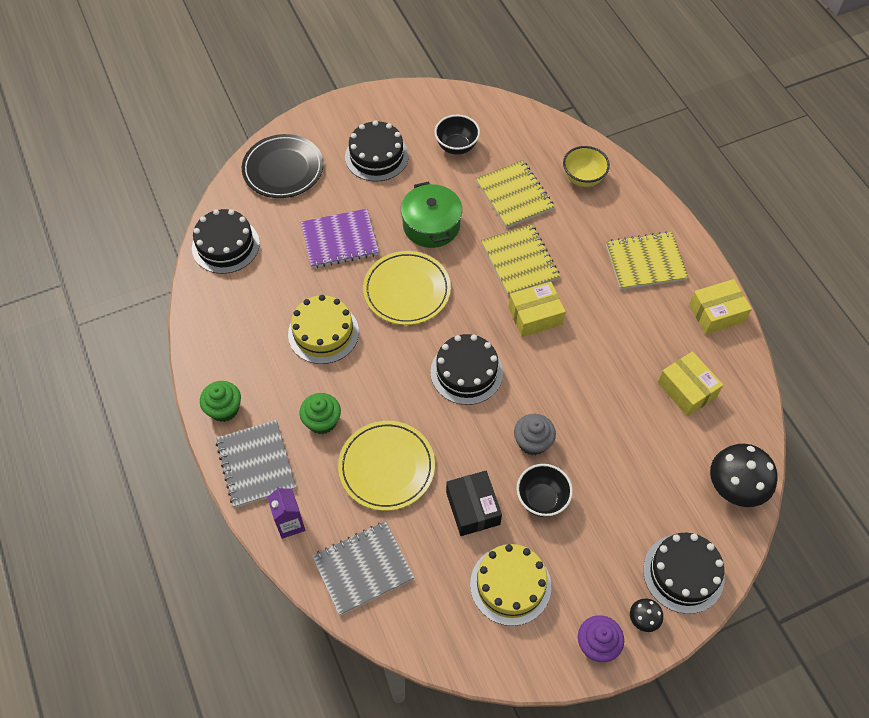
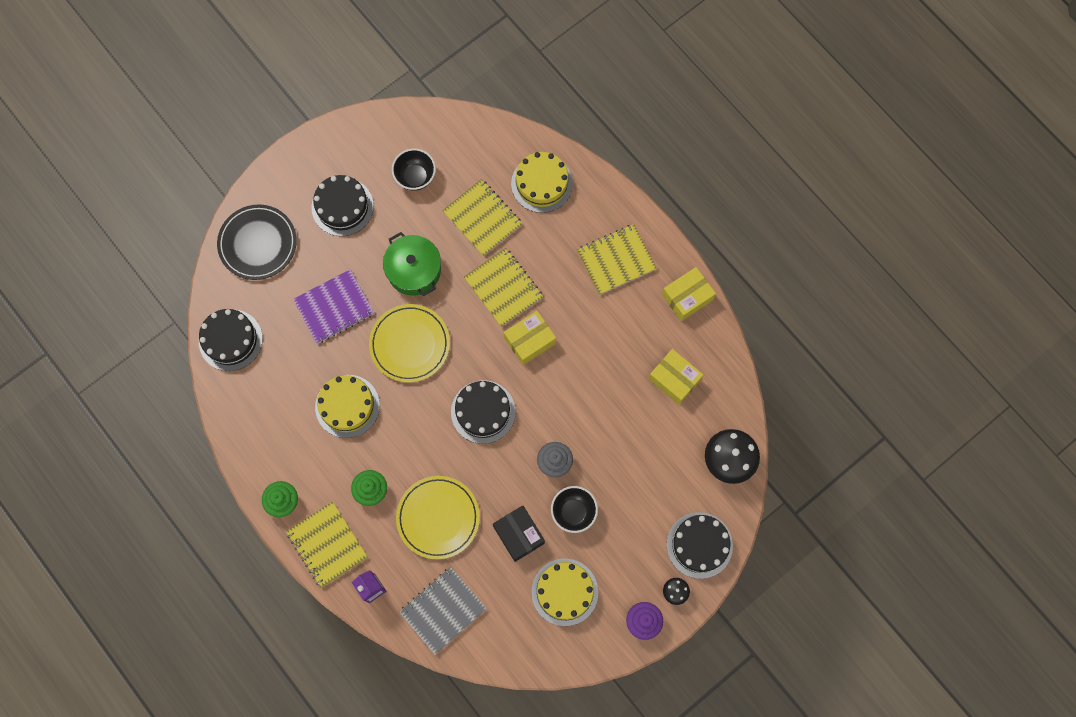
camera: 15 degrees left, 15 degrees up
(256, 464) = (327, 545): grey notebook -> yellow notebook
(583, 178) = (542, 183): yellow bowl -> yellow cake

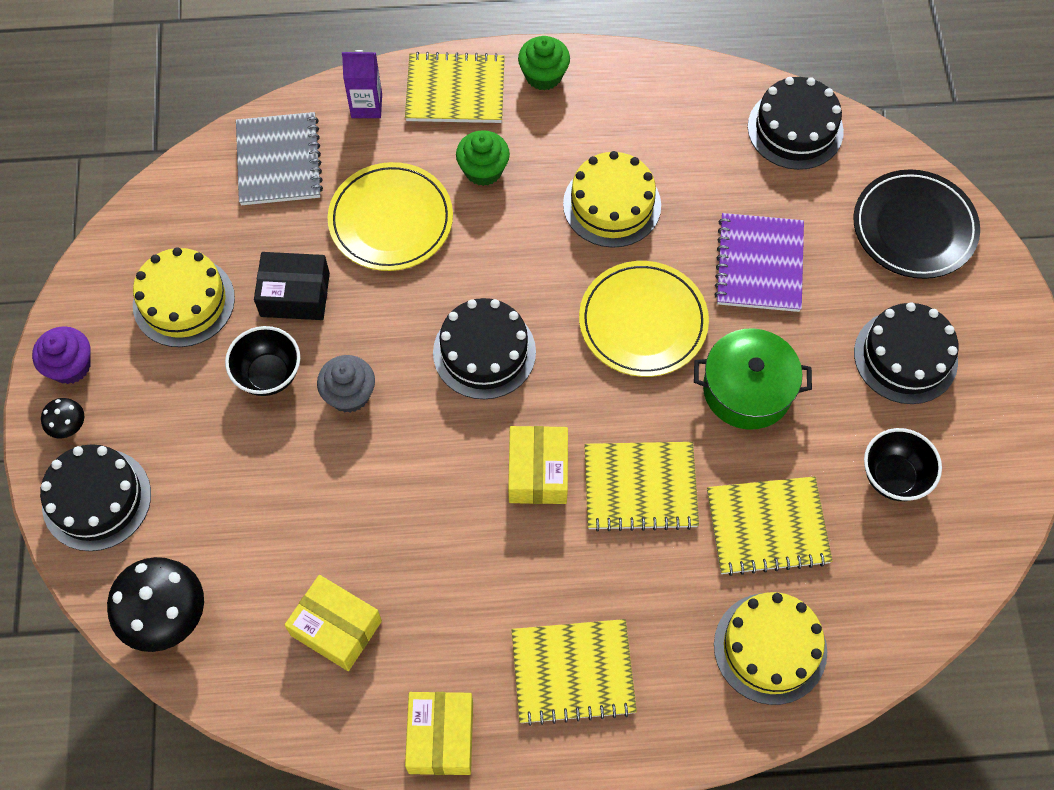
camera: 125 degrees right, 10 degrees down
(616, 260) = (573, 672): yellow notebook -> yellow notebook turned 75 degrees clockwise
(674, 379) = (336, 628): yellow box -> yellow box turned 45 degrees clockwise

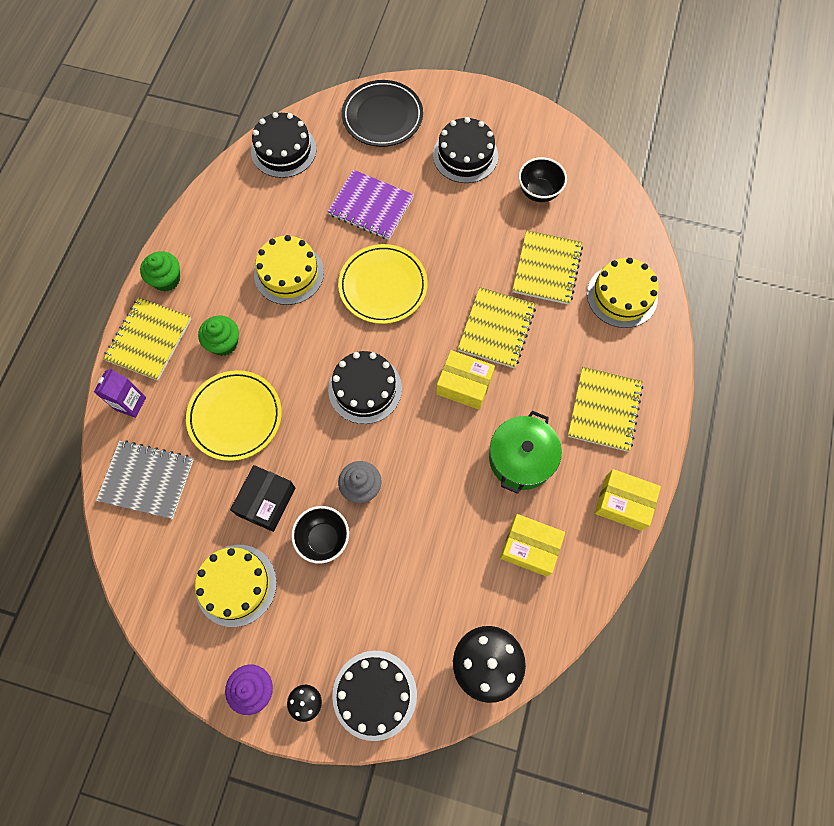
camera: 70 degrees left, 5 degrees up
(336, 628) = (530, 547): yellow box -> yellow box turned 60 degrees clockwise
(747, 389) = (453, 245): green pot -> green pot (521, 458)

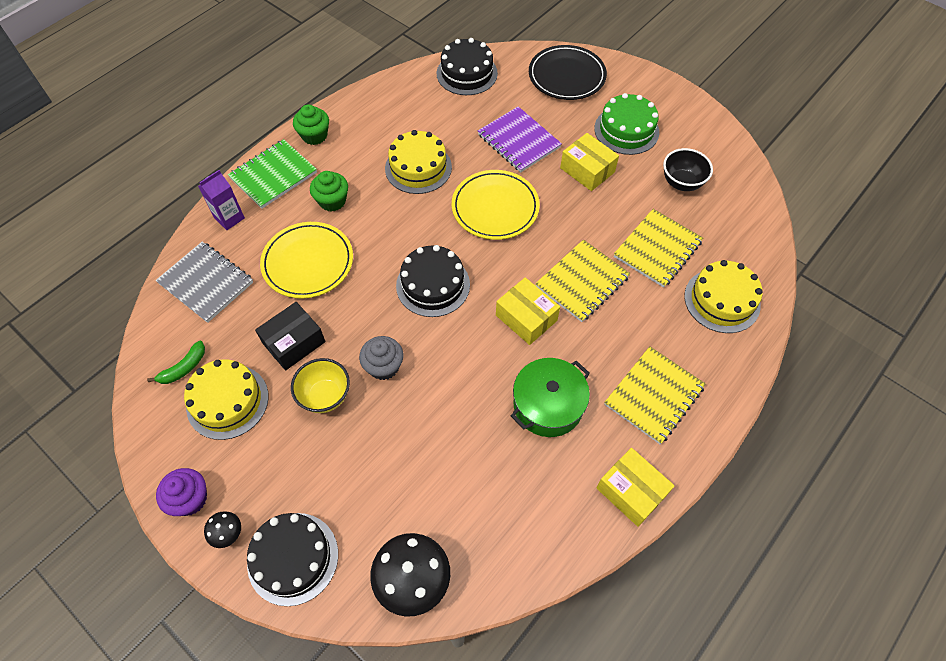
camera: 25 degrees right, 10 degrees down
(149, 340) = (273, 175): yellow notebook -> green notebook
(175, 573) = (184, 368): none -> green banana
(323, 539) = (325, 396): black bowl -> yellow bowl
(465, 155) = (626, 130): black cake -> green cake
(530, 547) = (514, 491): yellow box -> yellow box (587, 170)

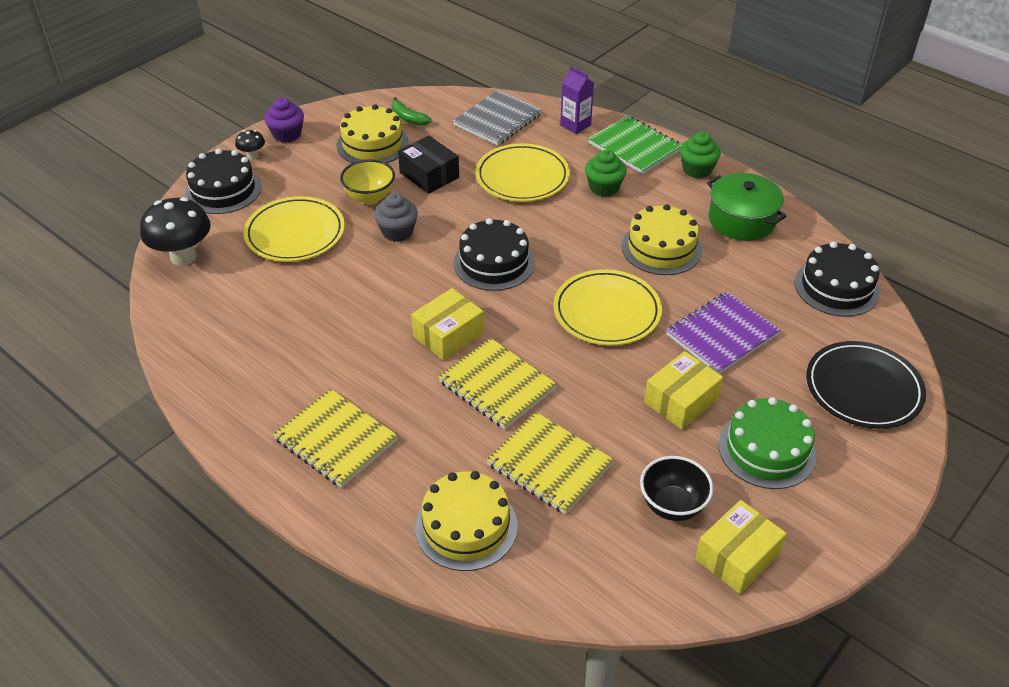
camera: 90 degrees right, 15 degrees down
(379, 464) = (295, 233): none -> yellow plate
(548, 405) = (337, 349): green pot -> green pot (741, 220)
(631, 491) = (227, 410): yellow box -> yellow box (737, 557)

